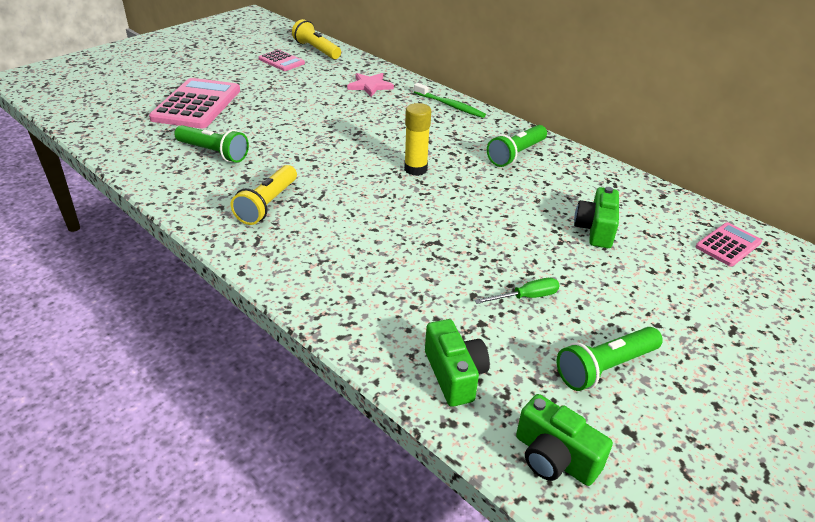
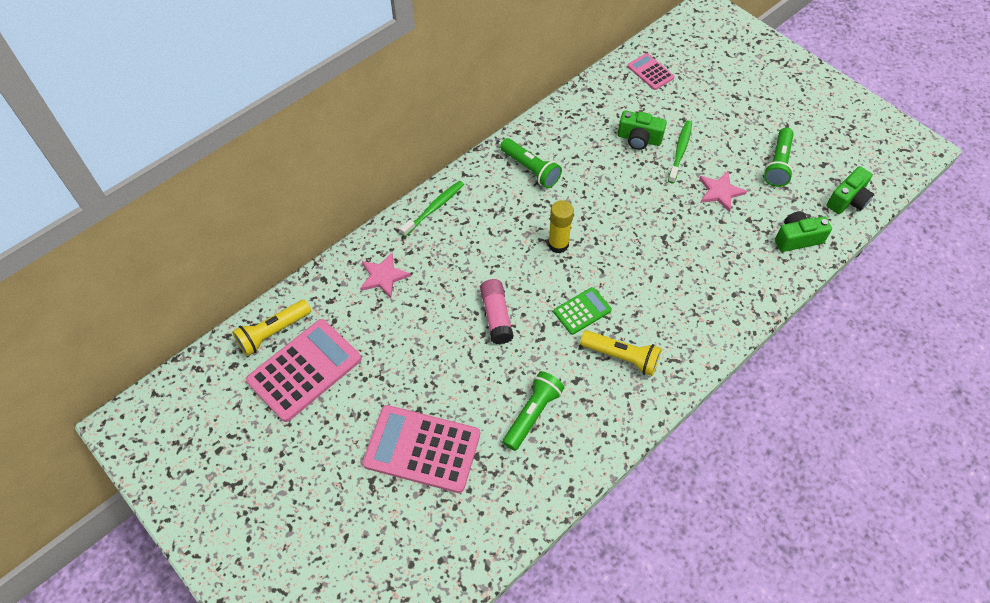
camera: 85 degrees left, 20 degrees up
(281, 61) = (304, 370): pink calculator -> pink calculator, size x1.88
(325, 135) = (496, 316): none -> pink glue stick
(329, 182) = (582, 311): none -> green calculator
(526, 297) = (720, 192): green screwdriver -> pink star
(589, 264) = (680, 151): none -> green toothbrush
(605, 367) = (778, 164): green flashlight -> green flashlight turned 45 degrees clockwise

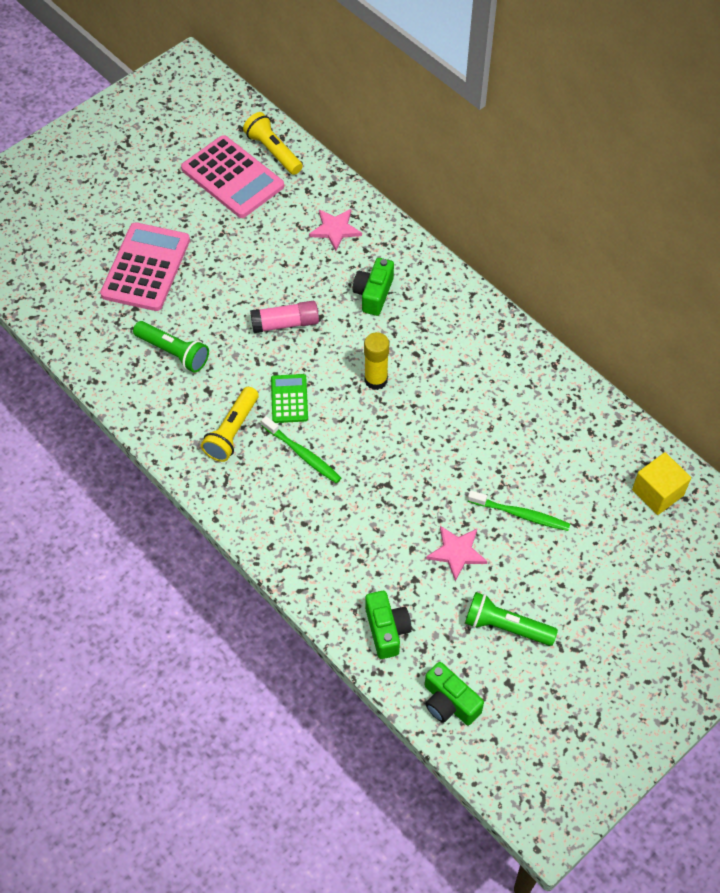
camera: 90 degrees right, 0 degrees up
(434, 208) = (423, 268): green toothbrush -> green toothbrush (303, 454)
(530, 169) = (482, 356): green flashlight -> none
(582, 311) = (289, 399): green calculator -> green calculator turned 150 degrees counterclockwise
(639, 139) = (537, 470): green camera -> green camera (373, 294)
(650, 72) = (657, 492): pink calculator -> yellow cube

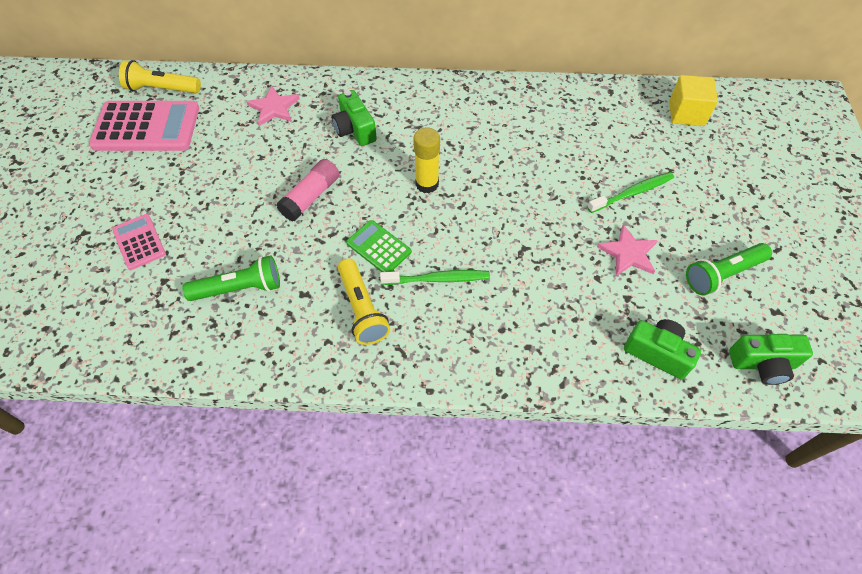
camera: 45 degrees left, 0 degrees up
(146, 267) = (139, 242): pink calculator -> pink calculator, size x0.53

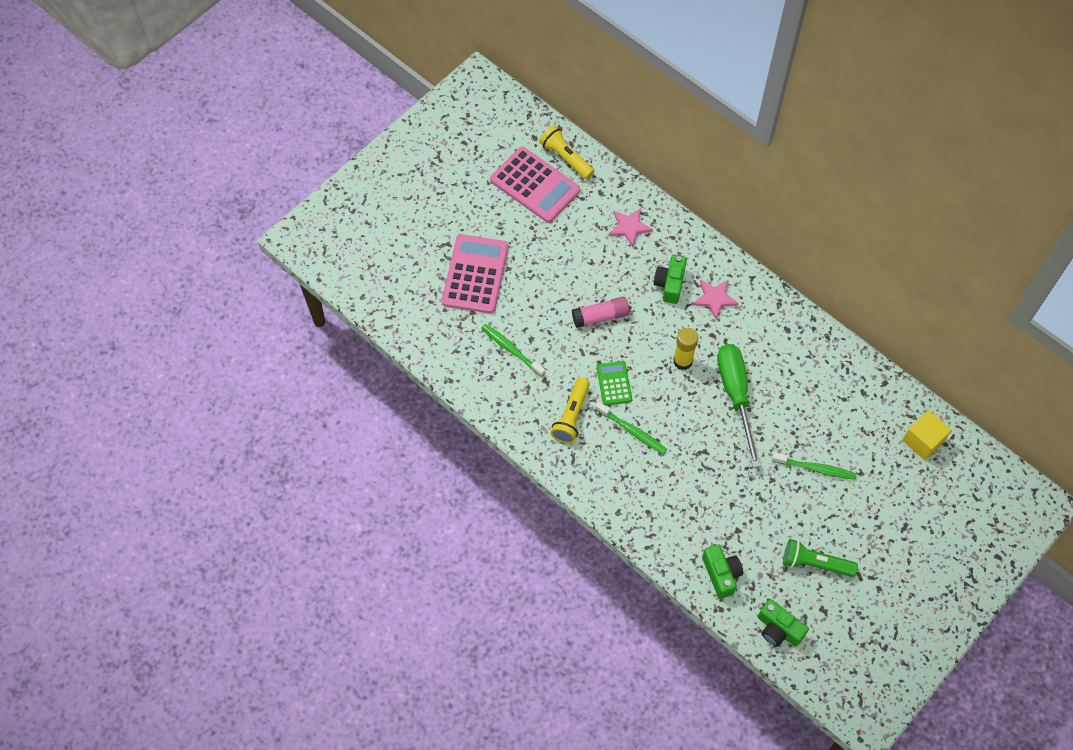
camera: 40 degrees right, 5 degrees up
(139, 242) = (475, 274): pink calculator -> pink calculator, size x1.88
(239, 288) = (511, 350): green flashlight -> green toothbrush
(503, 181) = (736, 396): none -> green screwdriver
(628, 253) = (768, 505): pink star -> pink star (714, 298)

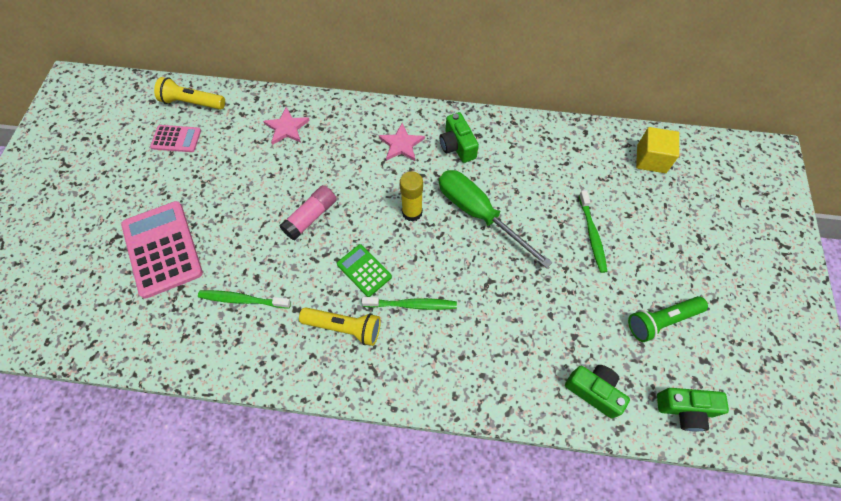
camera: 35 degrees left, 0 degrees up
(535, 185) = (176, 139): pink calculator -> pink calculator, size x0.53
(571, 416) = (344, 327): yellow flashlight -> yellow flashlight turned 60 degrees counterclockwise
(670, 284) = (354, 154): green camera -> green camera (457, 146)
(815, 468) = (592, 235): green toothbrush -> green toothbrush turned 105 degrees clockwise

